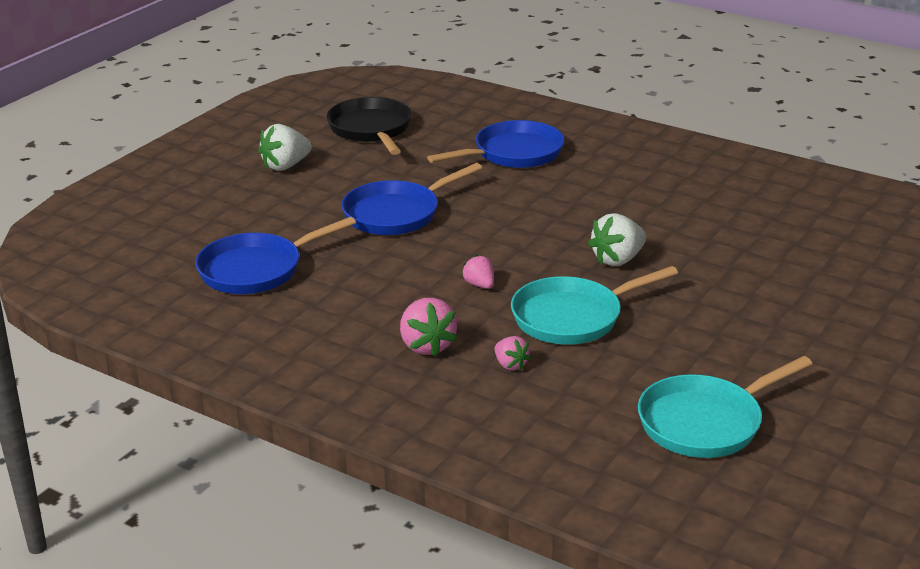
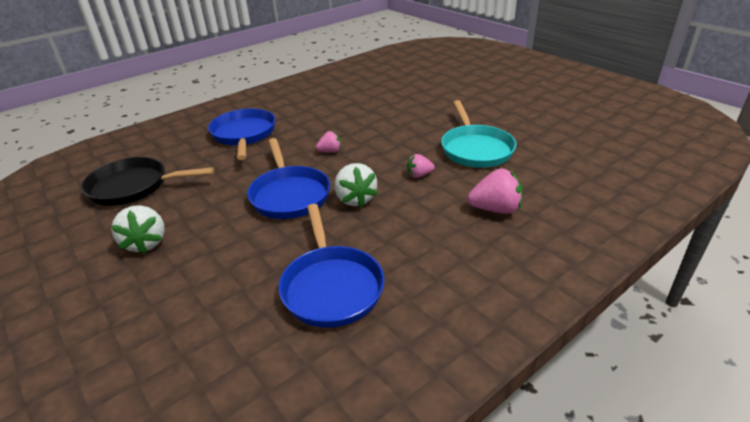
camera: 70 degrees left, 5 degrees up
(510, 365) = (528, 179): pink strawberry -> pink strawberry (330, 151)
(617, 260) = (413, 124): white strawberry -> white strawberry (355, 199)
(706, 422) = (598, 130): turquoise pan -> none

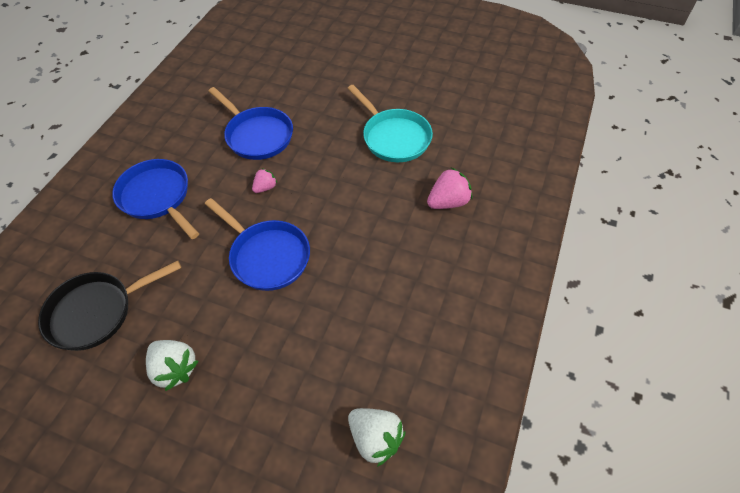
camera: 30 degrees left, 20 degrees up
(331, 286) = (374, 334): blue pan -> blue pan (257, 135)
(355, 199) = (330, 237): white strawberry -> white strawberry (375, 438)
(419, 175) = (366, 187): pink strawberry -> none

